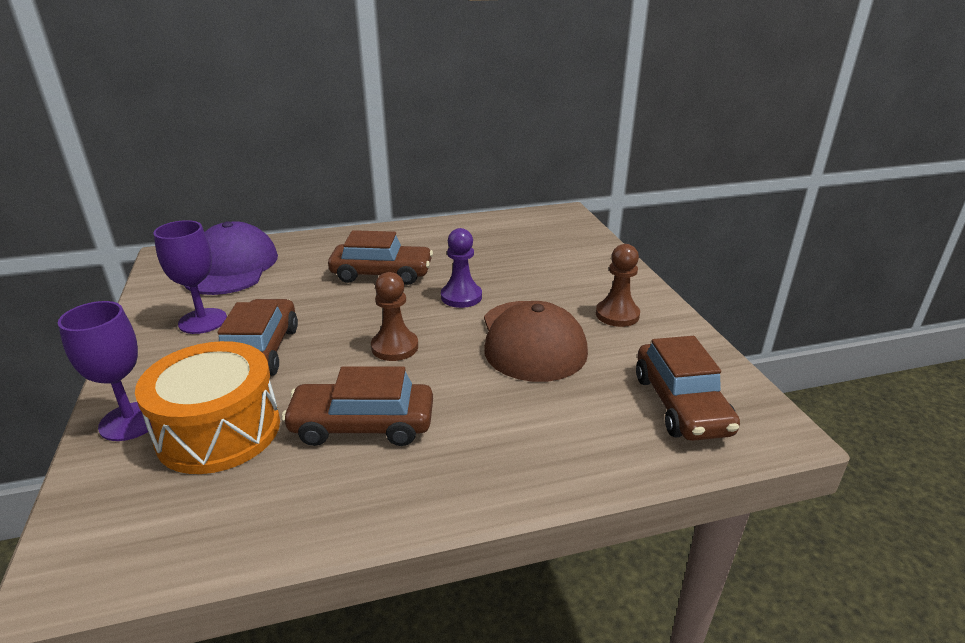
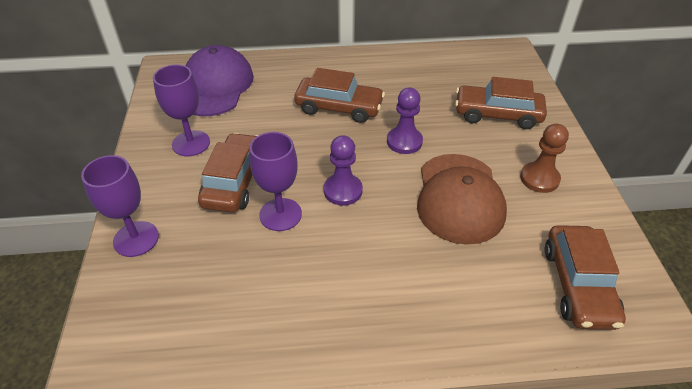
camera: 10 degrees right, 15 degrees up
(219, 431) = (200, 258): orange drum -> none
(320, 377) = (280, 214): none -> purple goblet
(362, 425) = (310, 268): brown car -> brown car (497, 115)
(395, 347) = (343, 191): brown pawn -> purple pawn

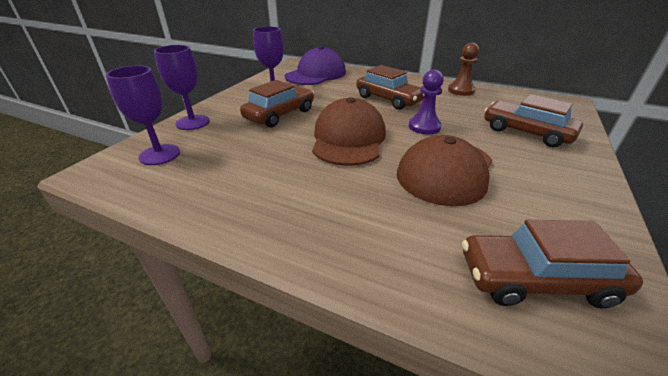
camera: 30 degrees right, 10 degrees down
(280, 214) = (290, 137): purple goblet -> purple goblet (160, 155)
(343, 191) = (348, 138): purple pawn -> brown cap
(539, 178) = (543, 182): brown pawn -> brown pawn (461, 90)
(578, 285) = (536, 279): brown car -> brown car turned 60 degrees clockwise

